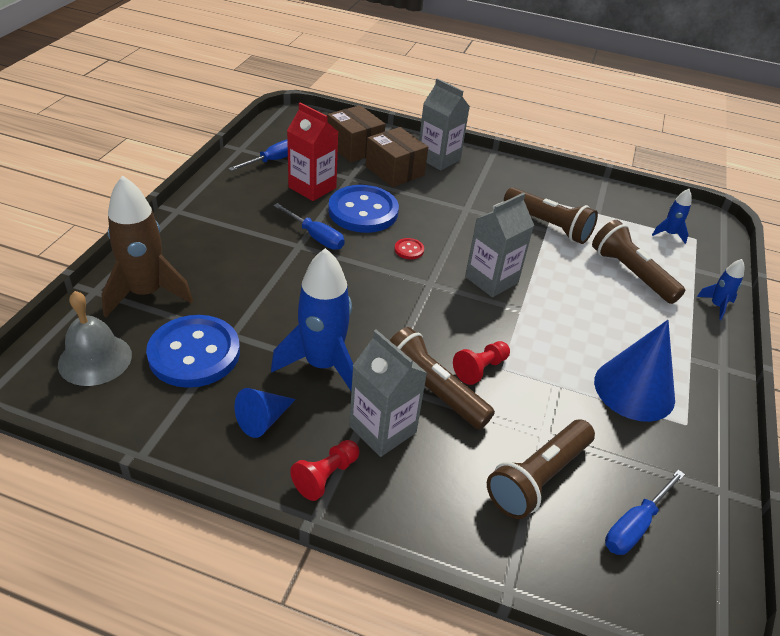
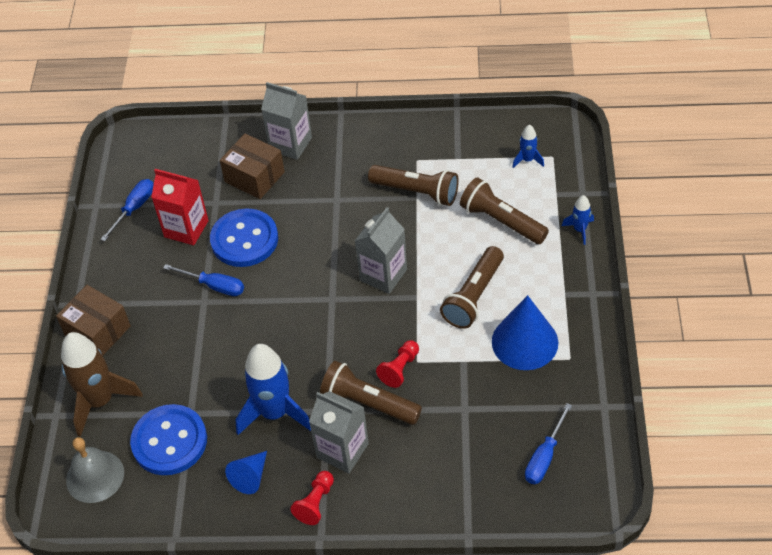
camera: 10 degrees left, 10 degrees up
(354, 147) = (204, 160): brown box -> brown box (98, 331)
(409, 250) = (301, 269): red button -> none
(538, 478) = (468, 446): brown flashlight -> brown flashlight (473, 296)

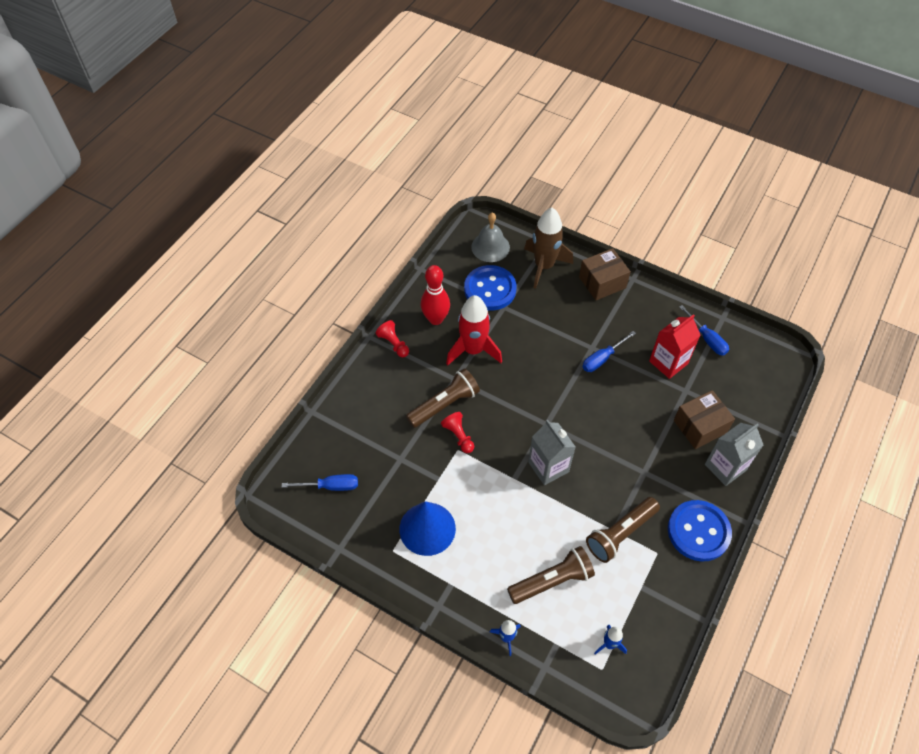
camera: 115 degrees right, 5 degrees up
(244, 240) = (636, 393): blue button -> blue button (698, 531)
(250, 477) = (436, 319): blue cone -> red bowling pin
(274, 413) = (473, 350): blue rocket -> red rocket
(342, 450) = (419, 374): grey carton -> none
(473, 296) = (490, 517): brown flashlight -> none
(544, 457) = (330, 486): blue screwdriver -> blue screwdriver turned 120 degrees clockwise

